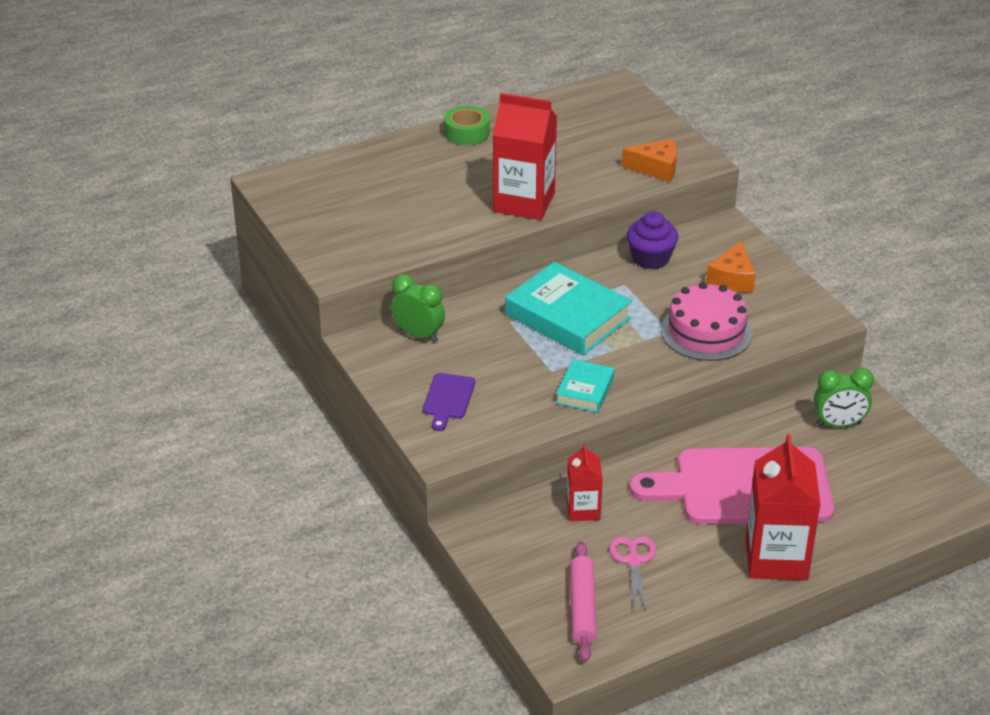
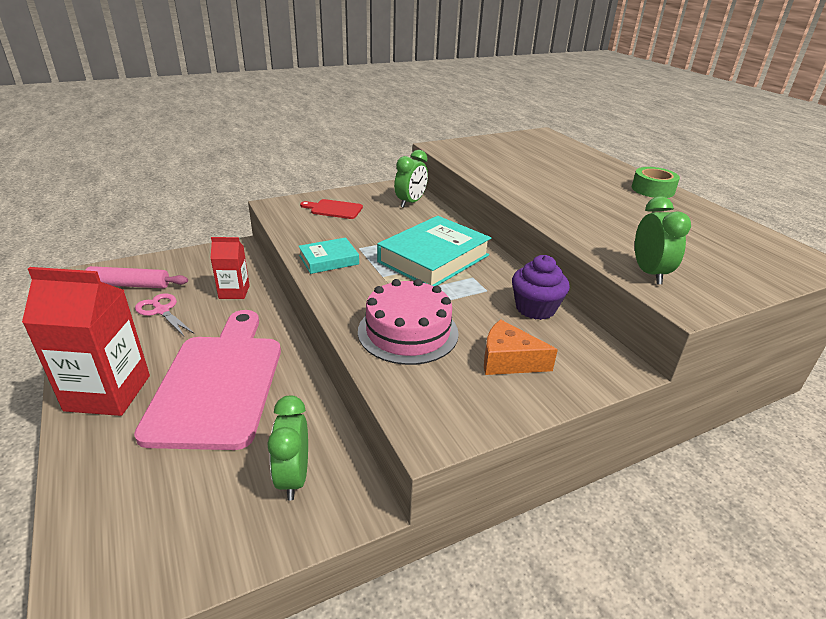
camera: 90 degrees right, 5 degrees down
(448, 399) = (334, 209): purple cutting board -> red cutting board
(524, 202) = (551, 206): red carton -> none
(585, 390) = (329, 260): turquoise book -> turquoise book turned 45 degrees counterclockwise
(633, 561) = (162, 311): pink scissors -> pink scissors turned 135 degrees counterclockwise
(656, 168) = (649, 273): orange cheese -> green clock

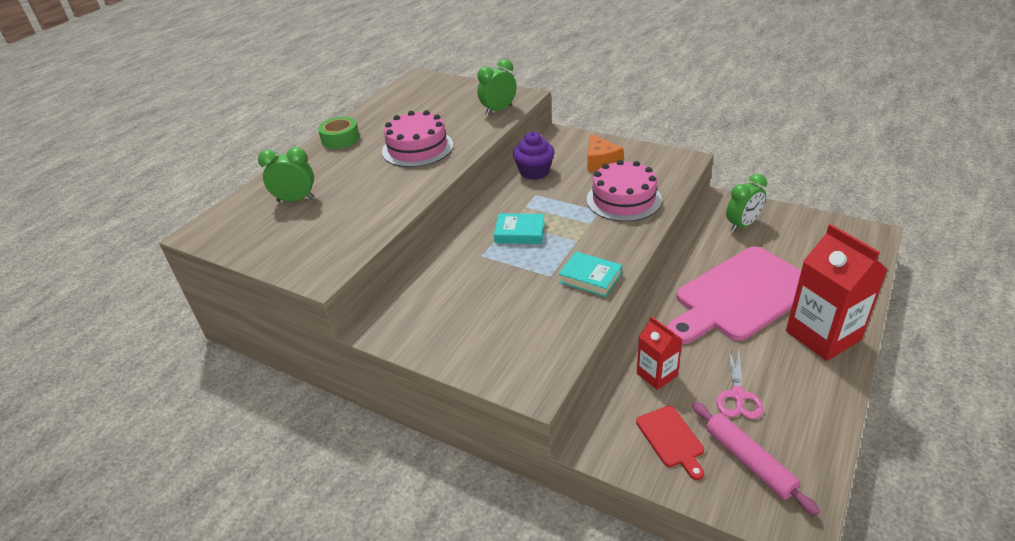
camera: 120 degrees left, 5 degrees up
(334, 209) = (493, 338): red cutting board -> red cutting board (671, 439)
(410, 203) = (419, 298): green clock -> green clock (296, 200)
(433, 258) = (520, 232): turquoise book -> turquoise book, size x0.54
(592, 210) = (417, 148): none -> pink cake

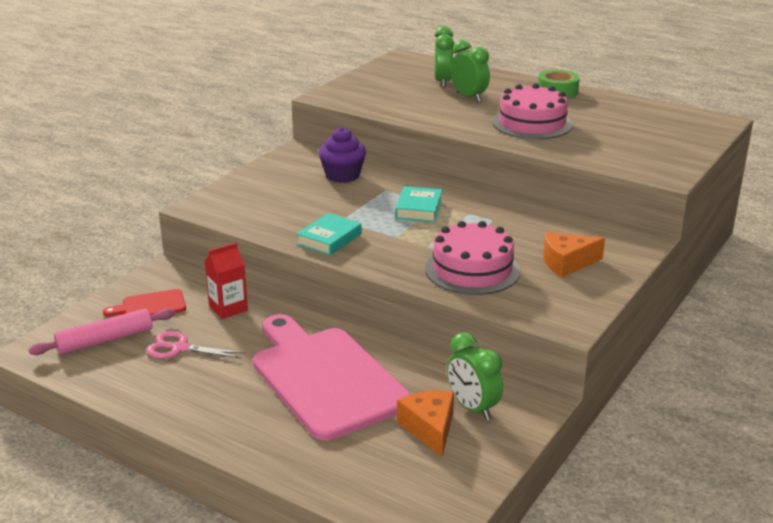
camera: 90 degrees right, 10 degrees down
(498, 110) = (625, 162): green clock -> green clock (469, 97)
(534, 172) = (544, 221): purple cupcake -> purple cupcake (342, 175)
(775, 241) = (429, 428): none -> orange cheese
(823, 335) = (237, 422): red carton -> none

